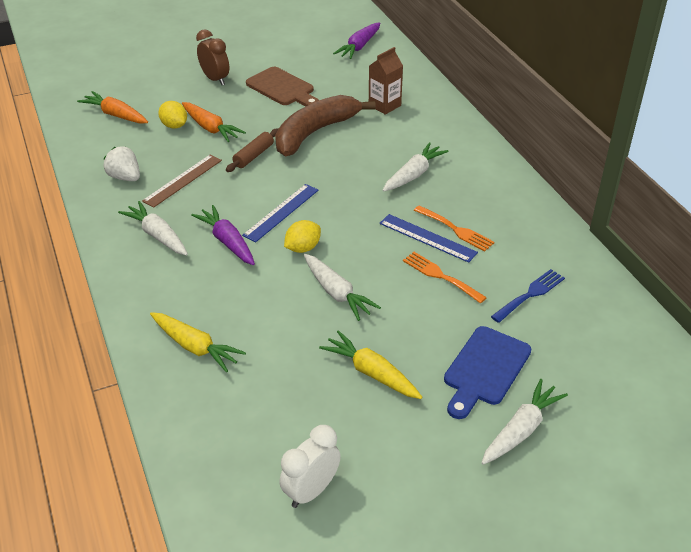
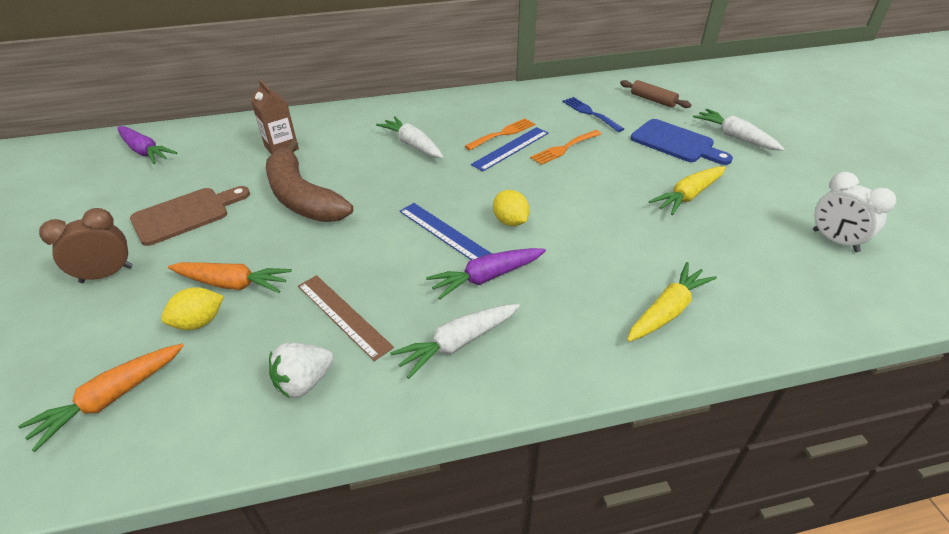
camera: 80 degrees left, 0 degrees up
(210, 128) = (232, 284): orange carrot -> orange carrot turned 45 degrees clockwise
(254, 156) = (322, 247): brown rolling pin -> brown rolling pin (653, 100)
(337, 293) = (582, 205): white carrot -> none

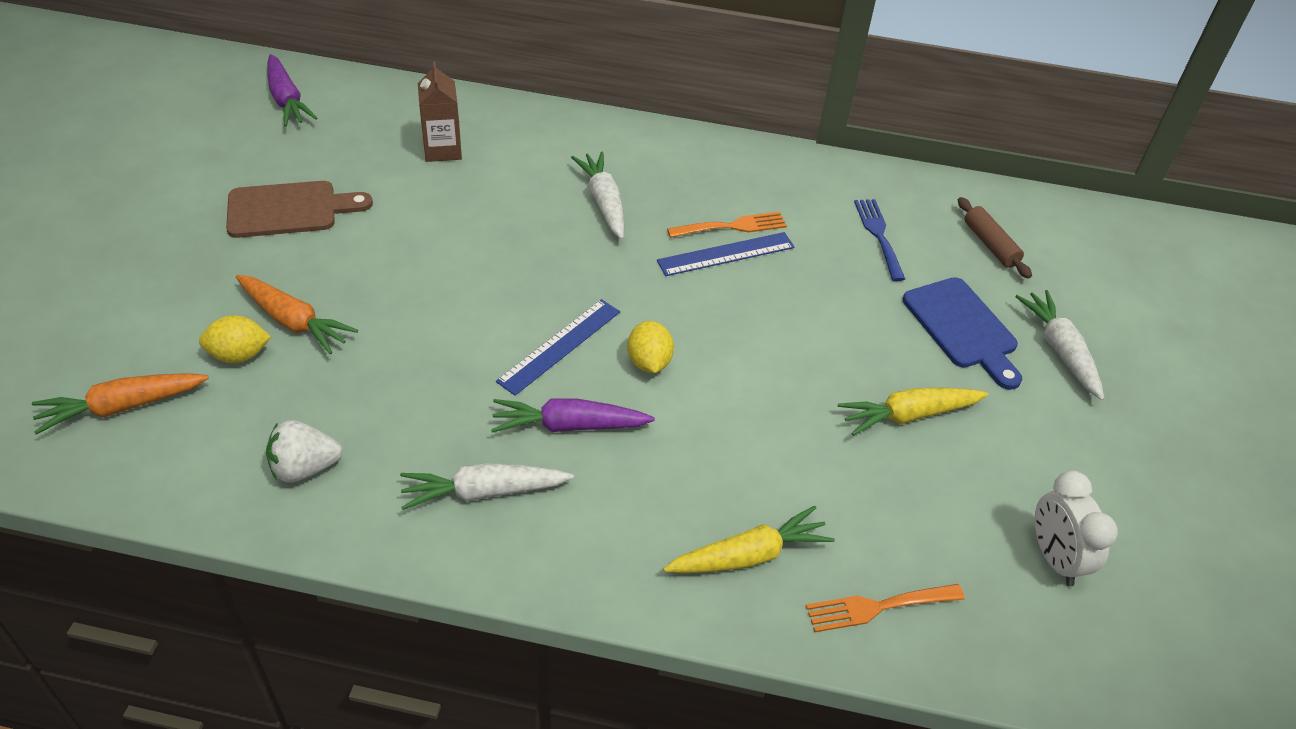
camera: 20 degrees right, 5 degrees up
(107, 274) = (177, 259): brown clock -> none
(302, 197) = (427, 233): brown banana -> none
(343, 315) = (385, 407): brown ruler -> none
(444, 232) = (560, 346): blue ruler -> blue ruler turned 60 degrees clockwise
(564, 148) = (798, 280): orange fork -> orange fork (878, 607)

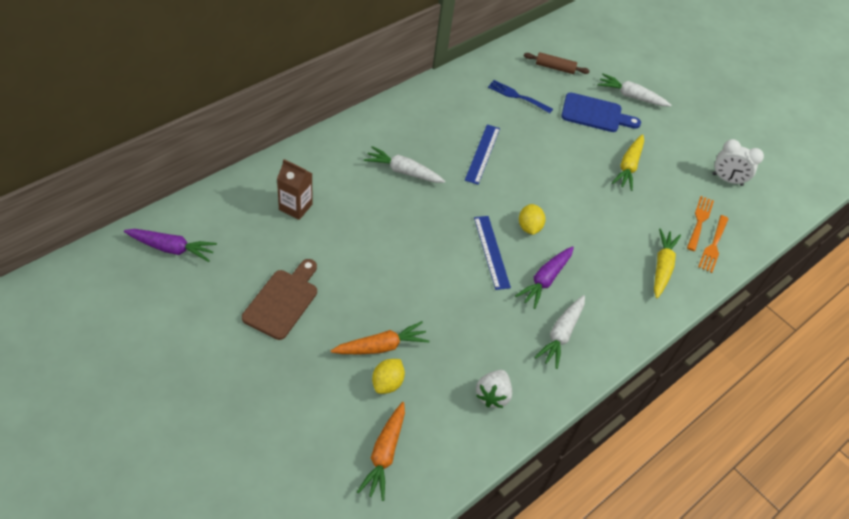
camera: 55 degrees left, 5 degrees up
(649, 362) = (529, 227): yellow lemon -> yellow lemon turned 60 degrees clockwise
(732, 226) = (465, 138): orange fork -> orange fork (699, 221)

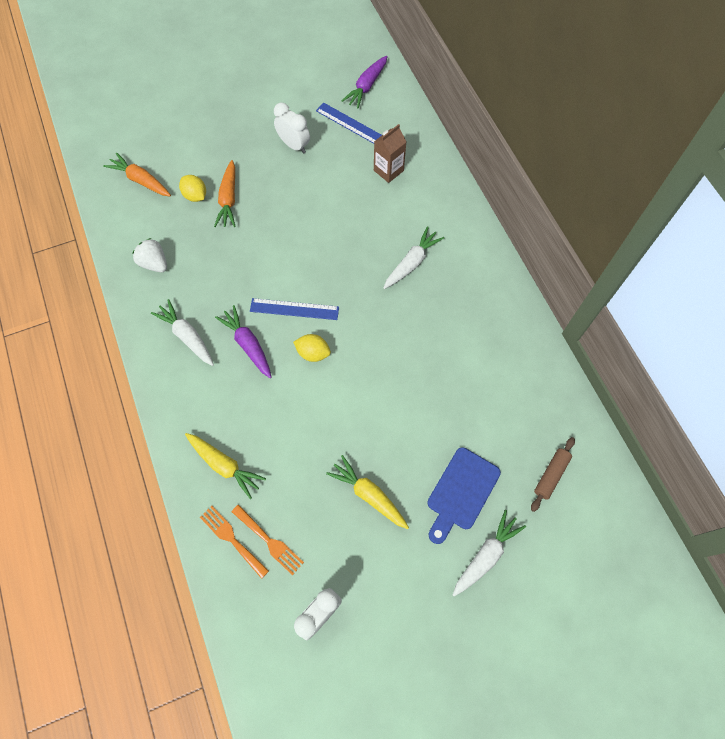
camera: 115 degrees right, 15 degrees up
(282, 301) = (294, 145): brown cutting board -> white clock
(482, 154) = (421, 342): blue ruler -> blue ruler (350, 124)
(517, 96) = (504, 409): blue fork -> none

